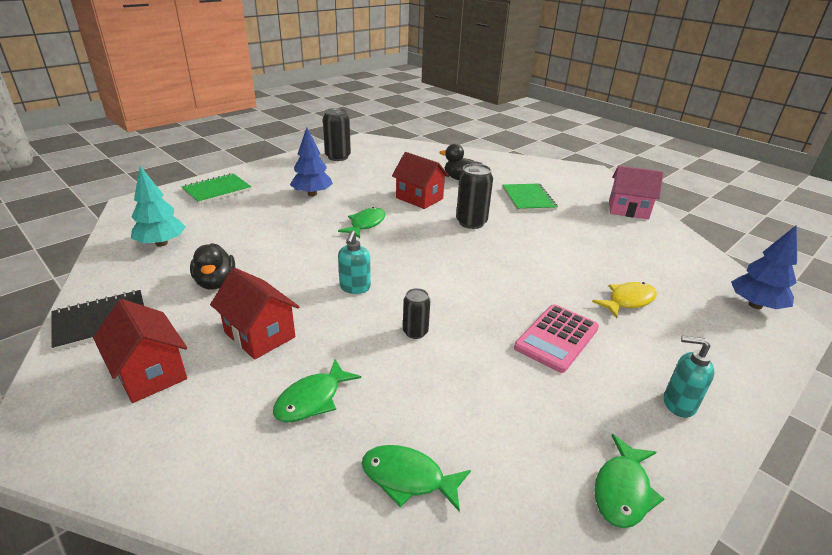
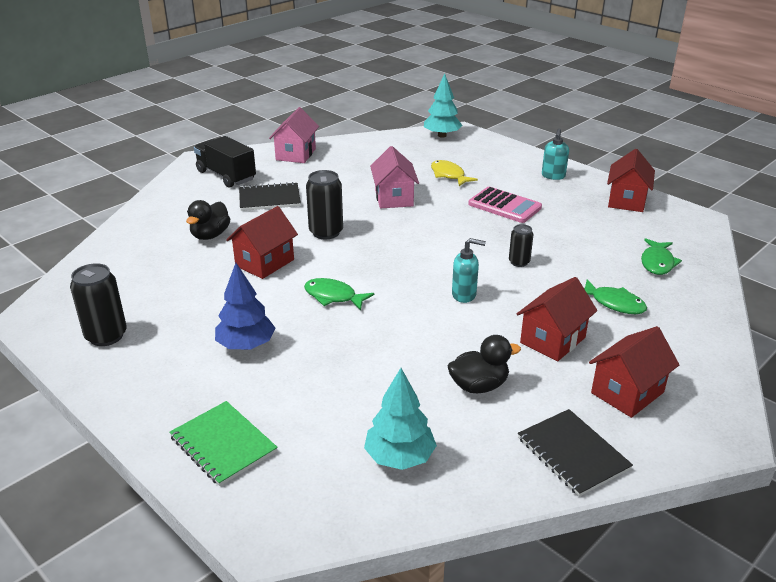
camera: 90 degrees left, 0 degrees up
(528, 199) = (269, 198): green notebook -> black notebook
(551, 259) = (394, 198): none -> pink house
(565, 181) = (226, 176): none -> black truck
(622, 490) = (626, 201): green fish -> red house
(755, 305) = (442, 135): blue tree -> turquoise tree

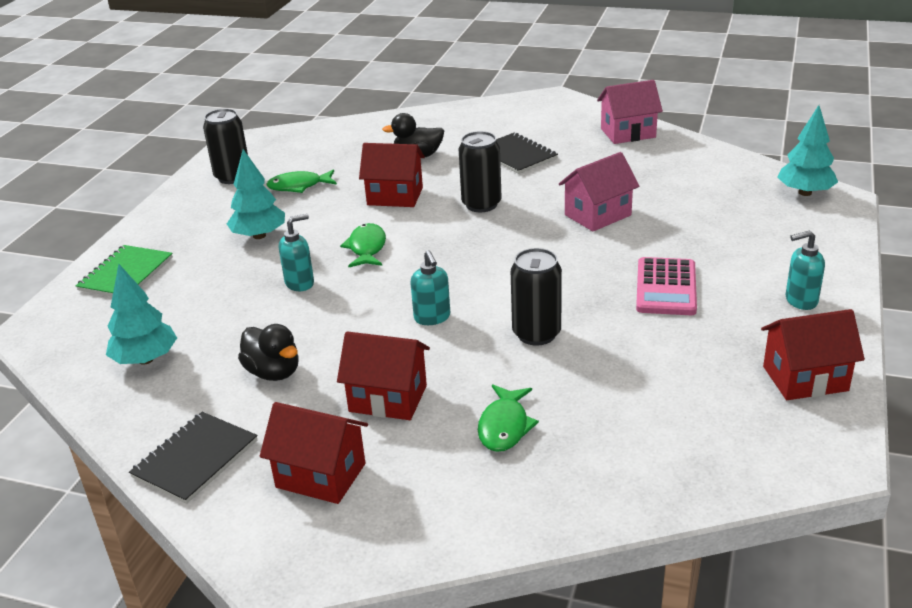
camera: 65 degrees right, 0 degrees up
(226, 176) = (536, 120): black truck -> none
(246, 345) = (259, 236): blue tree -> turquoise tree
(354, 342) = (300, 283): none -> turquoise soap dispenser
(449, 175) = (699, 229): yellow fish -> none
(519, 262) = (536, 334): black can -> black can, size x1.70
(657, 262) = (645, 443): green fish -> green fish (299, 186)

